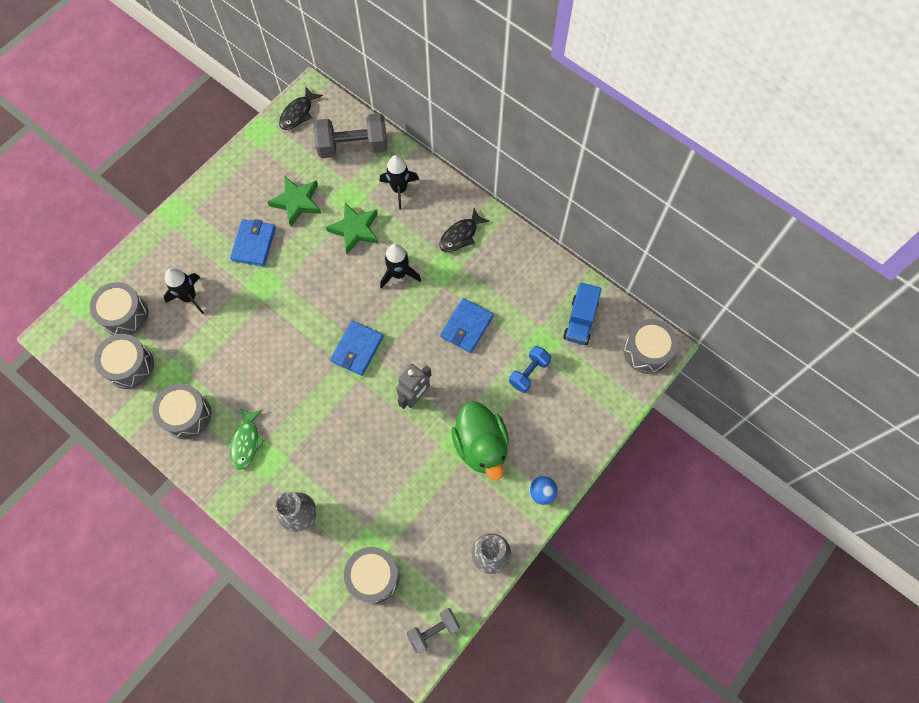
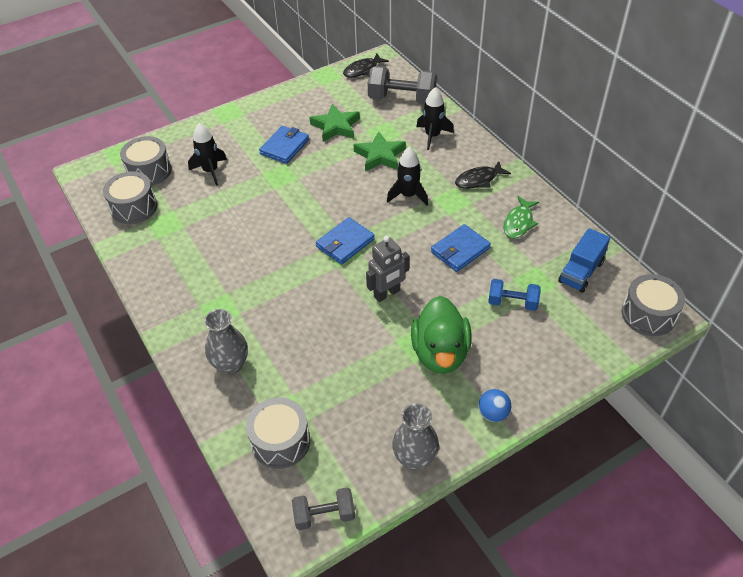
camera: 20 degrees right, 20 degrees down
(186, 415) = (164, 256): grey drum -> none
(246, 442) = (207, 290): green fish -> green fish (519, 223)
(529, 373) = (512, 303): blue dumbbell -> blue dumbbell turned 45 degrees clockwise

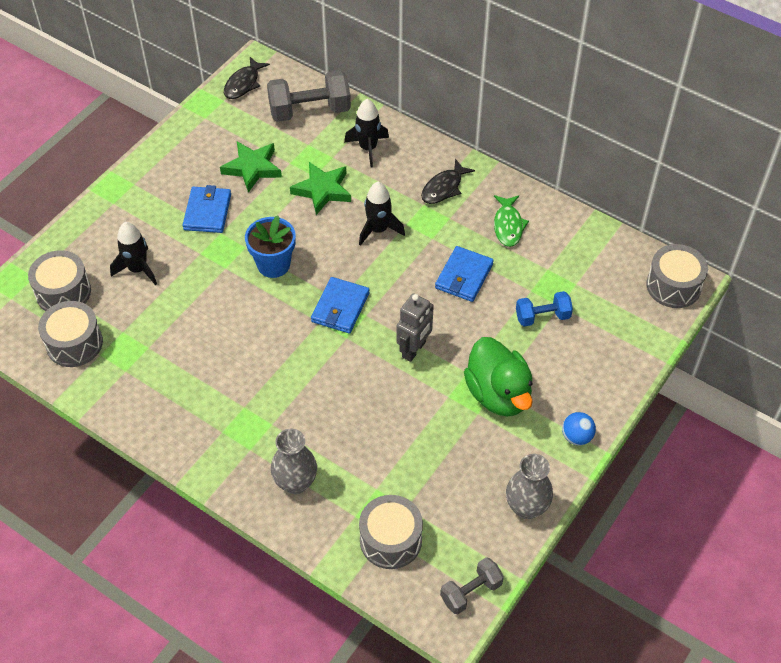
camera: 25 degrees left, 5 degrees up
(311, 197) = (273, 264): none -> blue flower pot
(581, 272) = (592, 261): blue truck -> none

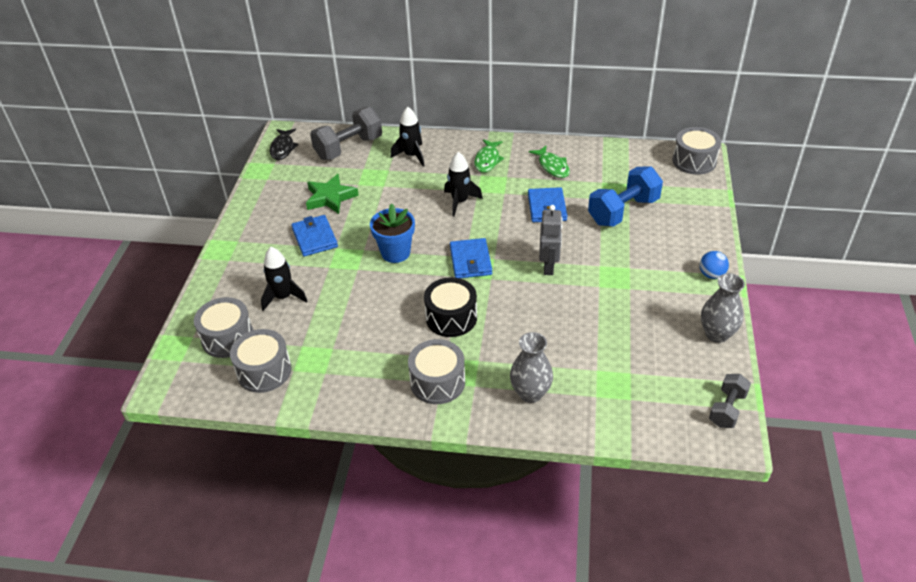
camera: 25 degrees left, 10 degrees down
(278, 365) = (451, 317): none -> black drum
(322, 190) = (397, 192): green star -> none
(390, 540) = (637, 400): grey drum -> grey drum (437, 382)
(444, 188) = (487, 160): black fish -> green fish
(498, 394) = (634, 270): green duck -> none
(542, 317) = (623, 211): blue dumbbell -> blue dumbbell, size x1.70

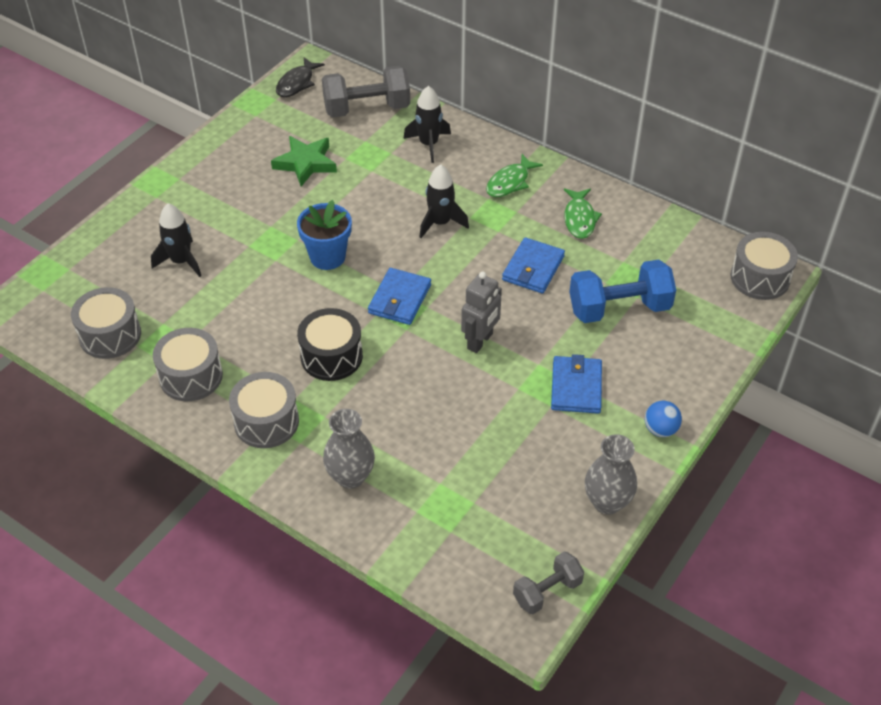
camera: 25 degrees right, 5 degrees up
(228, 338) = (100, 284): grey drum -> grey drum (191, 376)
(314, 238) = (257, 205): blue wallet -> blue wallet (576, 387)

